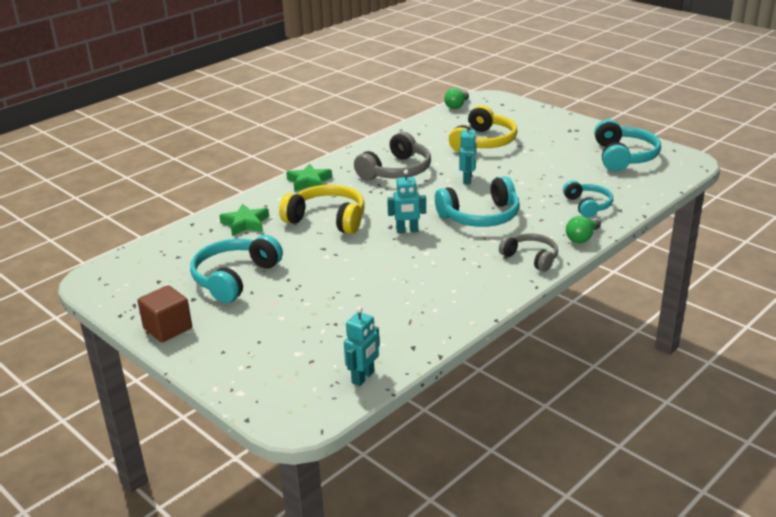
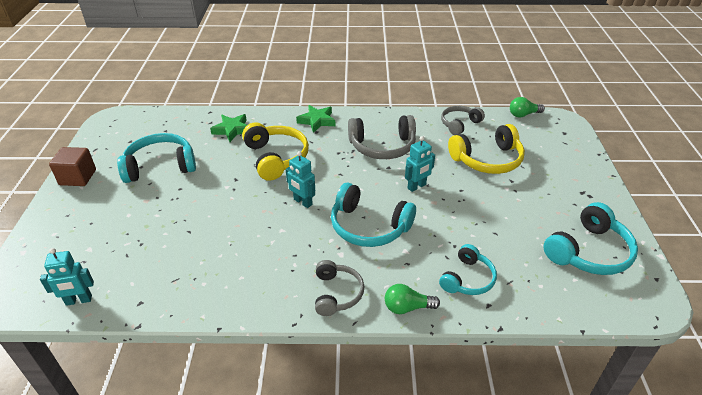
camera: 45 degrees right, 10 degrees up
(425, 131) = (459, 124): none -> grey headphones

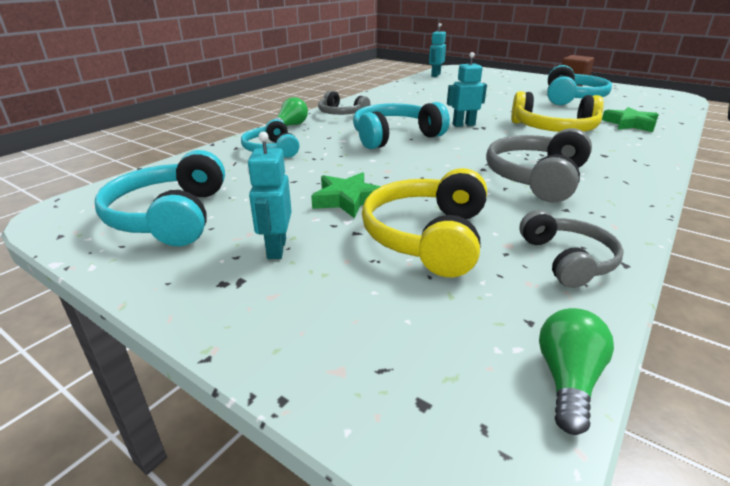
camera: 125 degrees right, 10 degrees down
(317, 121) = (635, 161): green star -> green star (347, 200)
(417, 186) = (426, 171): turquoise robot -> turquoise robot (276, 249)

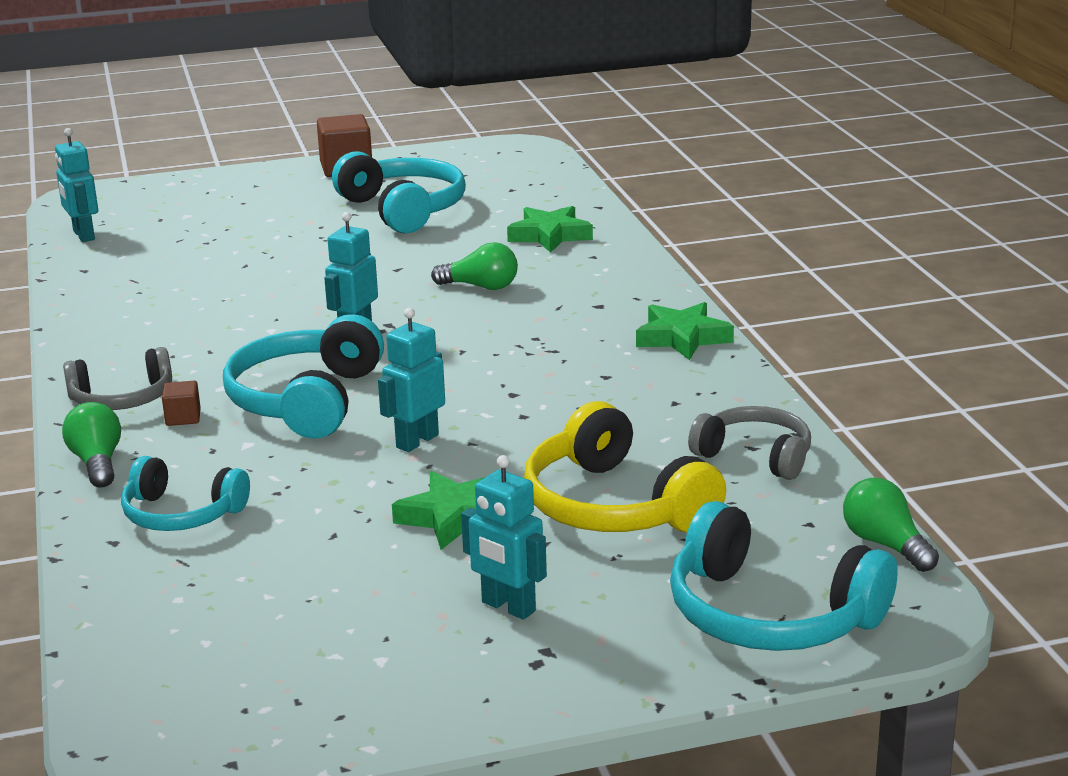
camera: 50 degrees left, 5 degrees down
(171, 216) = (305, 660): turquoise headphones -> turquoise headphones (770, 614)
(344, 125) = (183, 418): none -> brown cube
(401, 166) = (417, 441): none -> turquoise robot
(537, 178) = (588, 377): grey headphones -> none
(553, 129) = (481, 287): yellow headphones -> green light bulb
(631, 185) = (682, 338): none -> green star

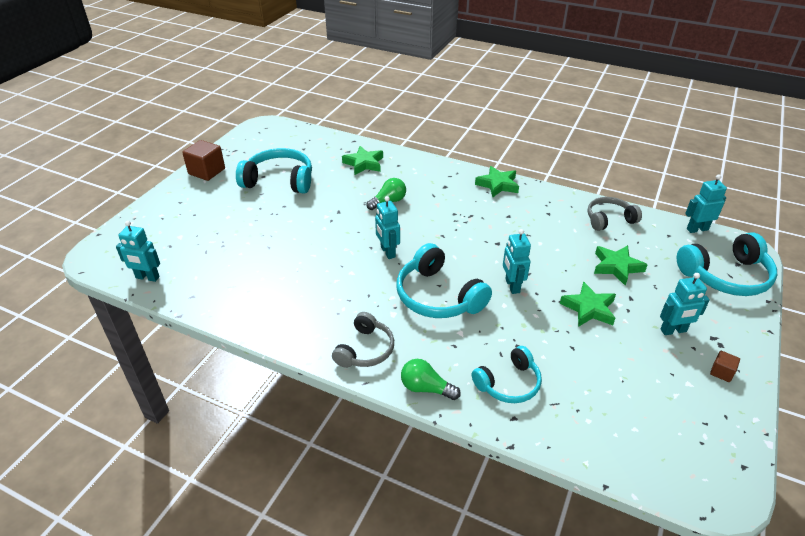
camera: 50 degrees left, 15 degrees up
(183, 418) = (410, 339): brown cube -> brown cube (721, 372)
(615, 505) = (617, 267): yellow headphones -> green star
(885, 544) = (697, 229): green light bulb -> turquoise robot

